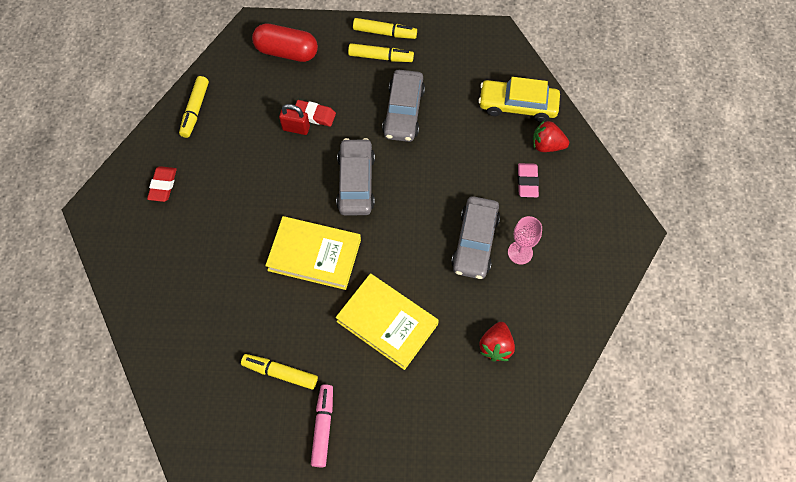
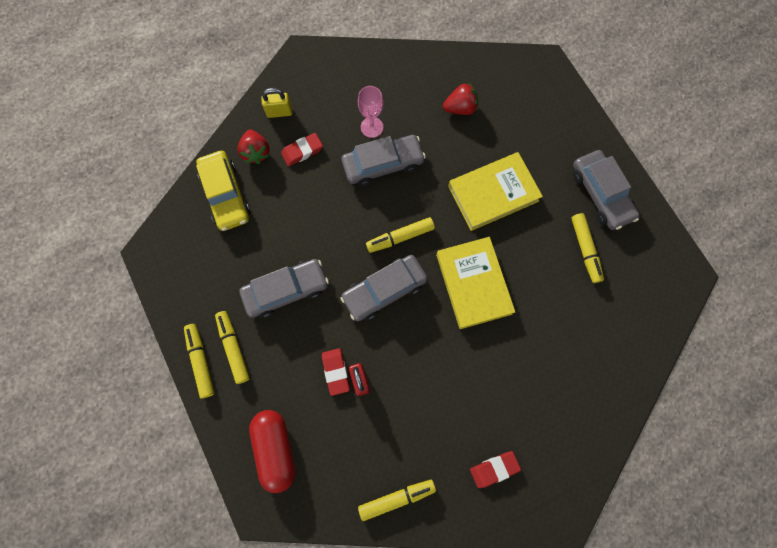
camera: 120 degrees left, 10 degrees up
(323, 427) = (600, 194): pink marker -> grey car
(387, 323) = (493, 193): yellow book -> yellow book turned 60 degrees clockwise
(395, 219) = (400, 237): none -> yellow marker
(527, 182) = (302, 151): pink eraser -> red eraser
(579, 182) = (279, 112): none -> yellow padlock

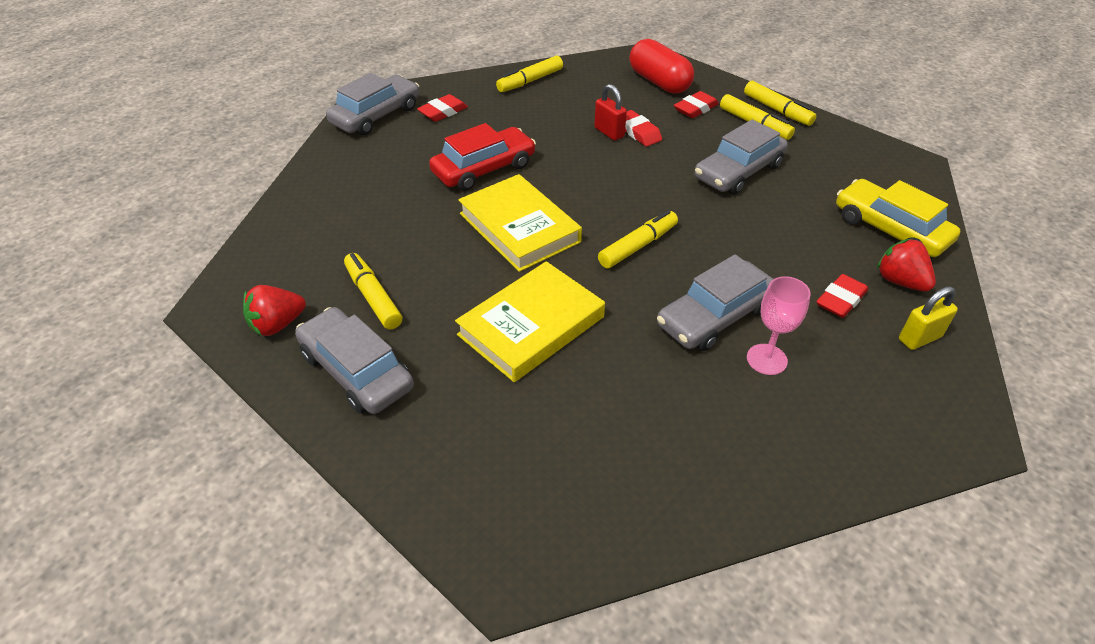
camera: 160 degrees right, 30 degrees down
(268, 390) = (695, 109): none -> red eraser
(384, 290) = (626, 197): grey car -> grey car (376, 115)
(460, 108) = (640, 432): red strawberry -> red strawberry (277, 325)
(480, 364) = (484, 169): none -> red car

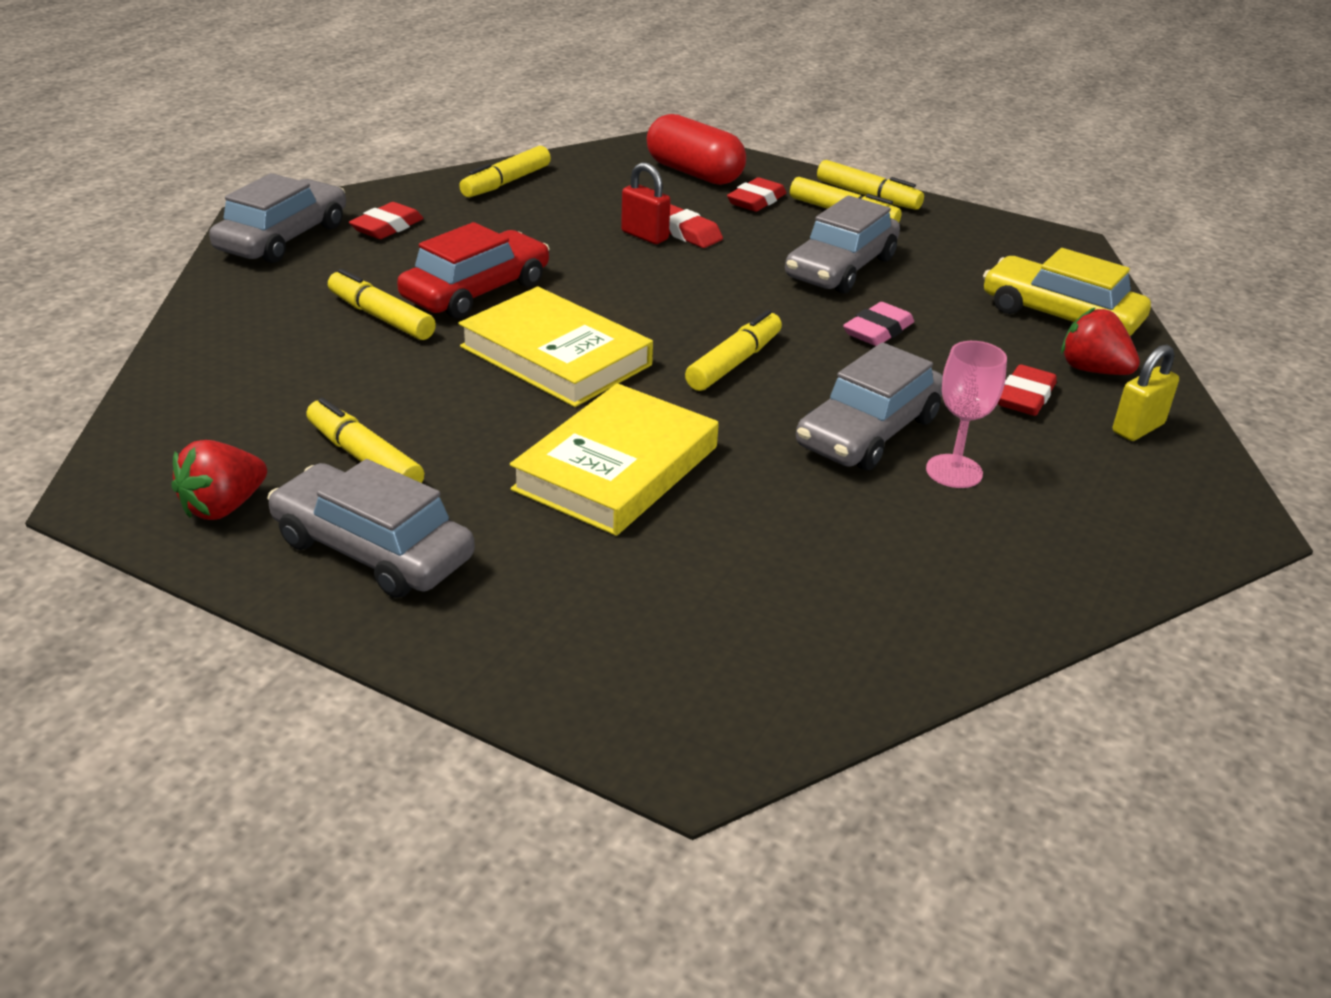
camera: 15 degrees left, 10 degrees down
(417, 184) = (381, 317): none -> yellow marker
(748, 229) = (878, 331): none -> pink eraser

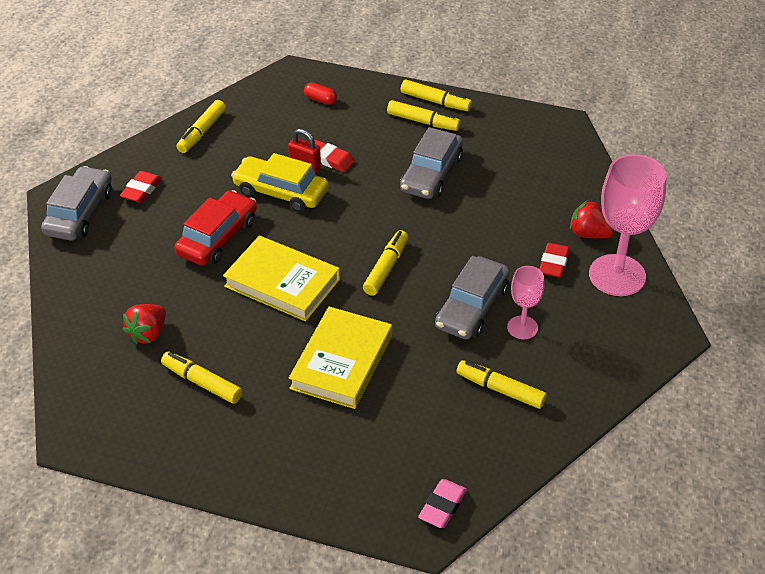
camera: 10 degrees left, 10 degrees up
(223, 507) = (139, 432): red strawberry -> red strawberry (148, 334)
(373, 549) = (231, 444): grey car -> none
(381, 317) = (168, 271): yellow marker -> yellow marker (500, 389)
(694, 173) = (320, 100): red capsule -> red capsule, size x0.48
(756, 201) = (366, 120): red eraser -> none
(878, 331) = (463, 225): pink eraser -> pink eraser (442, 506)
(1060, 316) = (566, 191): yellow car -> yellow car (281, 192)
(1138, 428) = (617, 275): yellow padlock -> pink goblet

